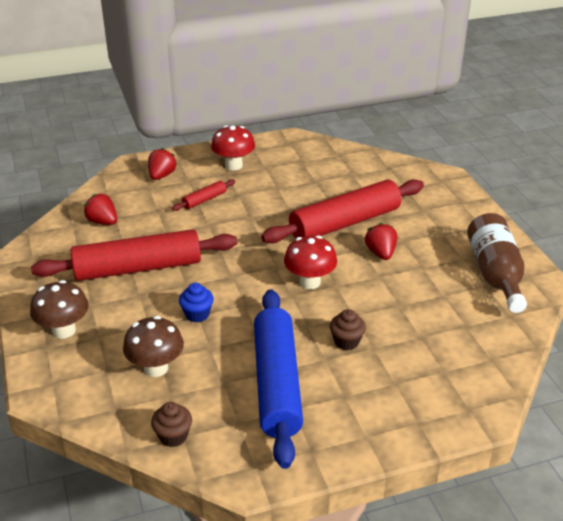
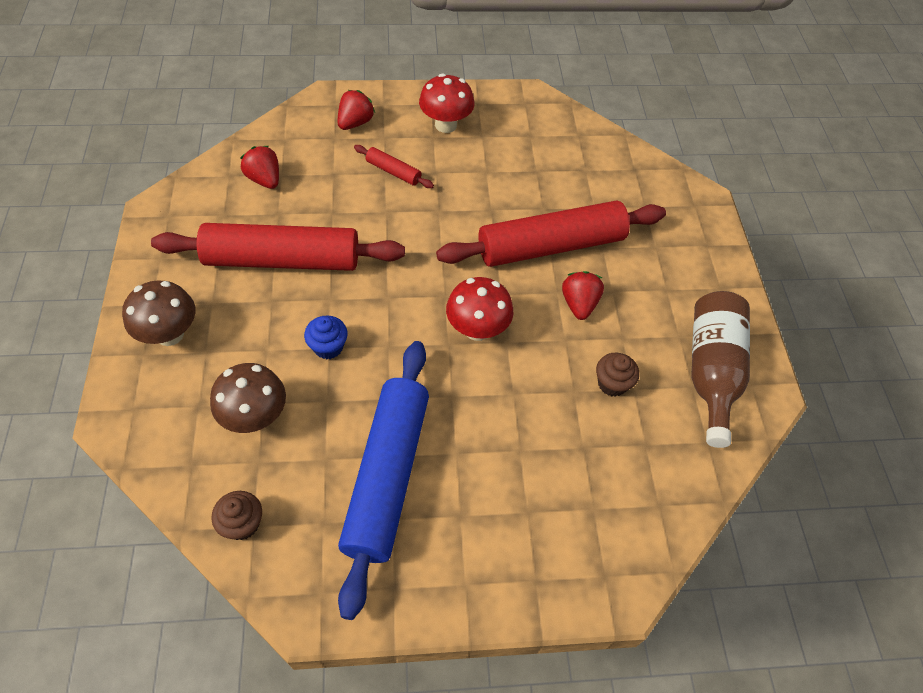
camera: 10 degrees right, 20 degrees up
(204, 200) = (393, 172): red rolling pin -> red rolling pin turned 60 degrees clockwise
(346, 341) = (491, 433): brown cupcake -> brown cupcake (612, 384)

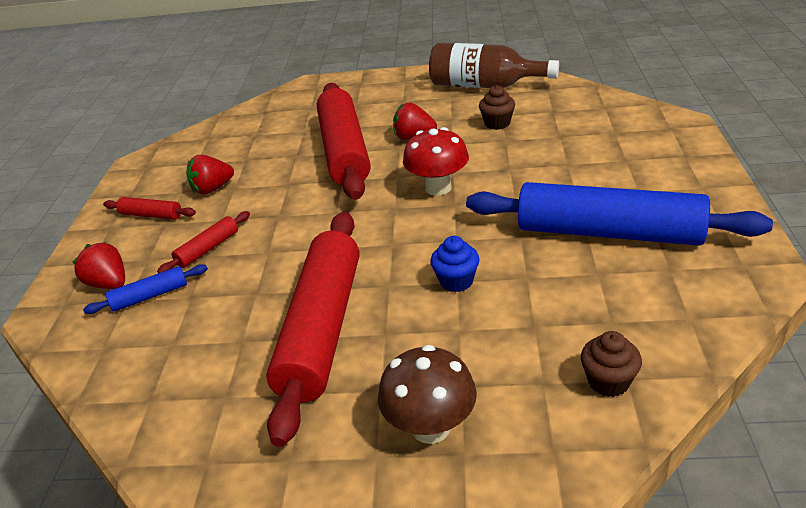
camera: 75 degrees left, 20 degrees down
(242, 524) = (689, 326): brown cupcake -> brown cupcake (608, 381)
(255, 417) = (553, 330): brown mushroom -> none
(264, 179) = (174, 359): red strawberry -> red strawberry (212, 189)
(337, 150) = (150, 296): none -> blue rolling pin
(445, 125) = (151, 215): red mushroom -> red rolling pin

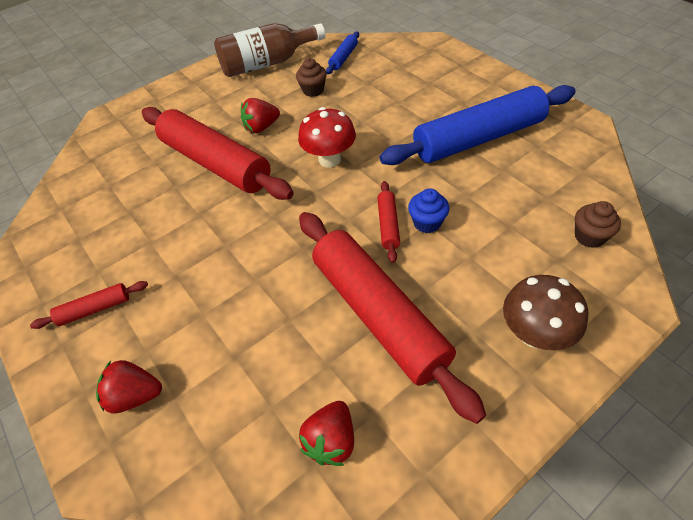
camera: 40 degrees left, 15 degrees up
(150, 296) = (194, 380): blue rolling pin -> blue rolling pin (343, 58)
(208, 249) = (196, 307): red rolling pin -> red rolling pin (388, 225)
(212, 189) = (129, 253): red strawberry -> red strawberry (331, 440)

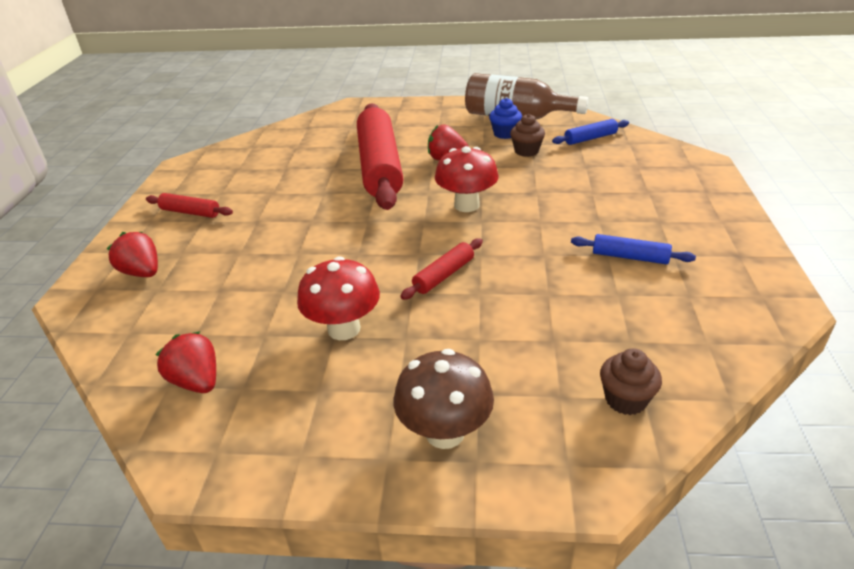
camera: 40 degrees right, 15 degrees down
(331, 440) = (197, 381): red strawberry -> red strawberry turned 75 degrees clockwise
(378, 314) = (344, 329): red rolling pin -> red mushroom
(427, 223) = (479, 292): blue cupcake -> blue cupcake (505, 134)
(478, 138) = (630, 257): blue rolling pin -> blue rolling pin, size x0.42

